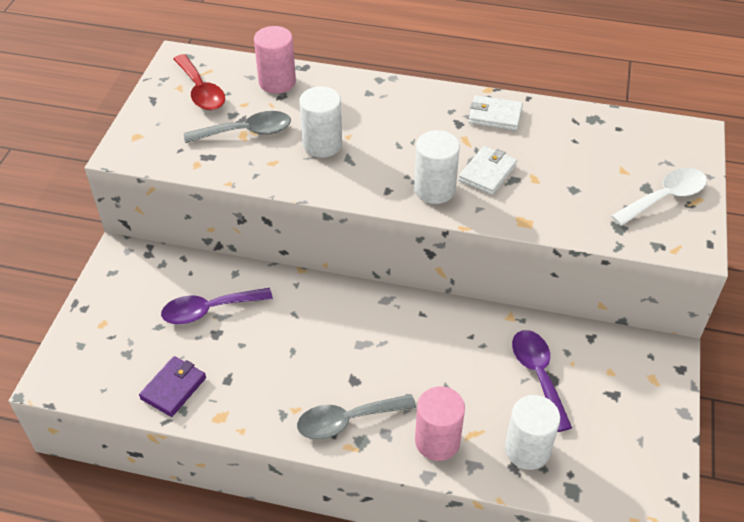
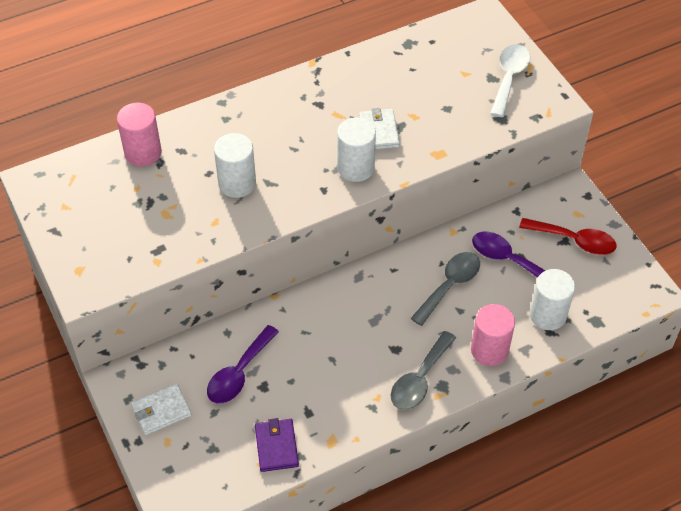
camera: 40 degrees left, 5 degrees up
(201, 91) = (88, 198): red spoon -> red spoon (574, 240)
(246, 132) = (166, 210): grey spoon -> grey spoon (449, 285)
(495, 115) = (339, 82): white wallet -> white wallet (161, 411)

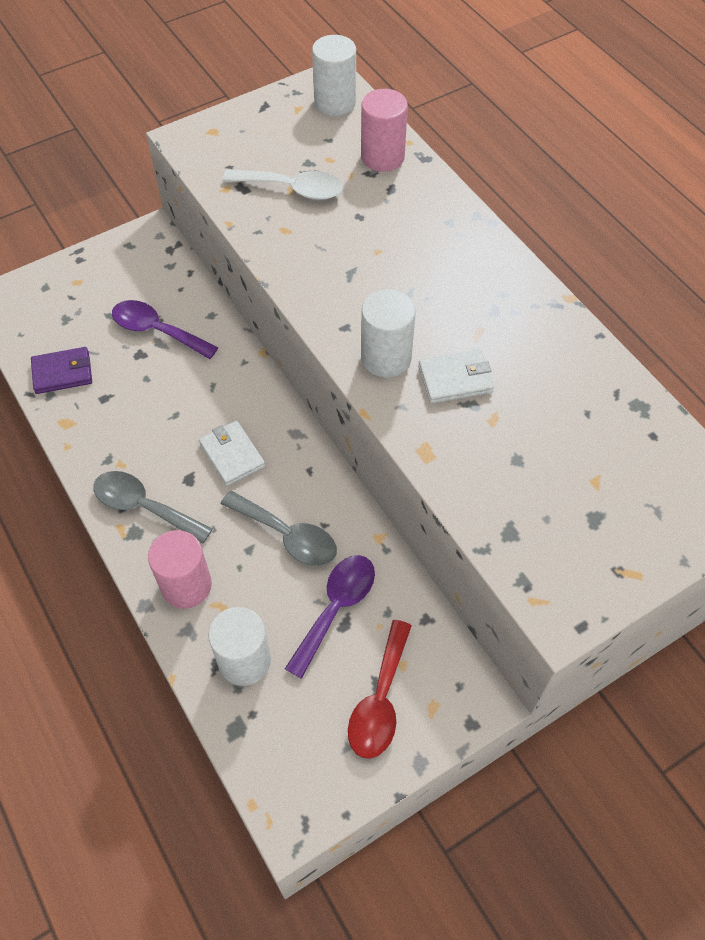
camera: 85 degrees right, 5 degrees up
(161, 411) = (113, 272): white wallet -> white wallet (232, 455)
(237, 183) = (345, 243): white cylinder -> white cylinder (335, 102)
(509, 78) = (600, 542): white spoon -> white spoon (292, 189)

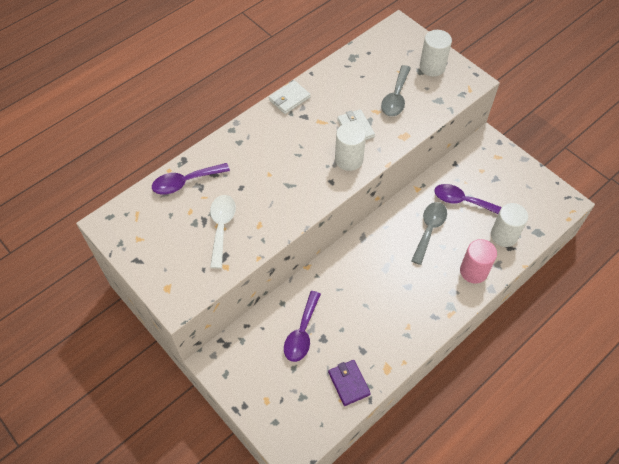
camera: 100 degrees left, 0 degrees up
(144, 507) = (433, 305): grey spoon -> grey spoon (396, 97)
(232, 455) = (386, 267): white wallet -> white wallet (289, 98)
(335, 102) = (131, 217): white cylinder -> white cylinder (432, 67)
(380, 700) = (502, 177): red spoon -> none
(382, 157) = (185, 182): pink cylinder -> purple spoon

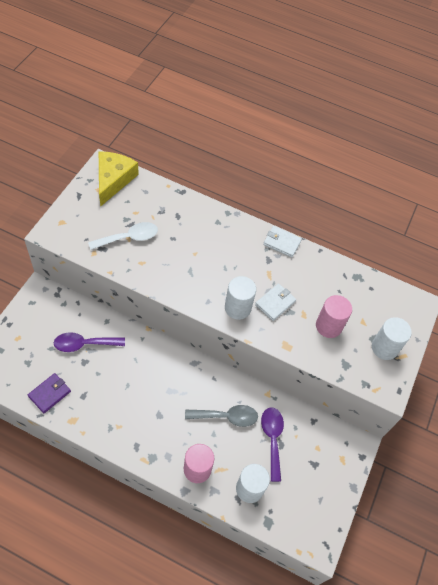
camera: 60 degrees right, 0 degrees up
(133, 219) = (113, 180): none -> yellow cheese
(185, 182) = (161, 200): purple spoon -> none
(396, 97) = (328, 326): grey spoon -> pink cylinder

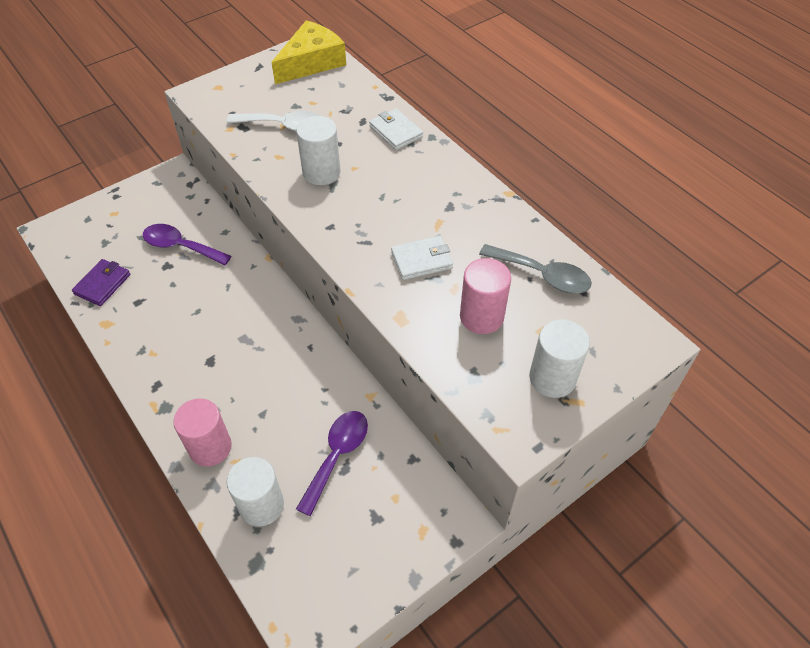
camera: 35 degrees right, 5 degrees down
(49, 394) = (102, 284): purple wallet -> purple wallet turned 45 degrees counterclockwise
(226, 417) = (294, 400): grey spoon -> grey spoon (542, 275)
(237, 308) = (364, 247): white cylinder -> white cylinder (321, 172)
(282, 243) = (483, 193): white wallet -> white wallet (396, 132)

